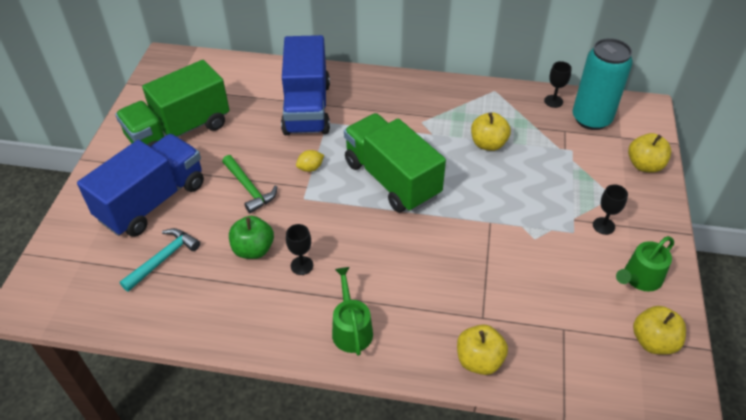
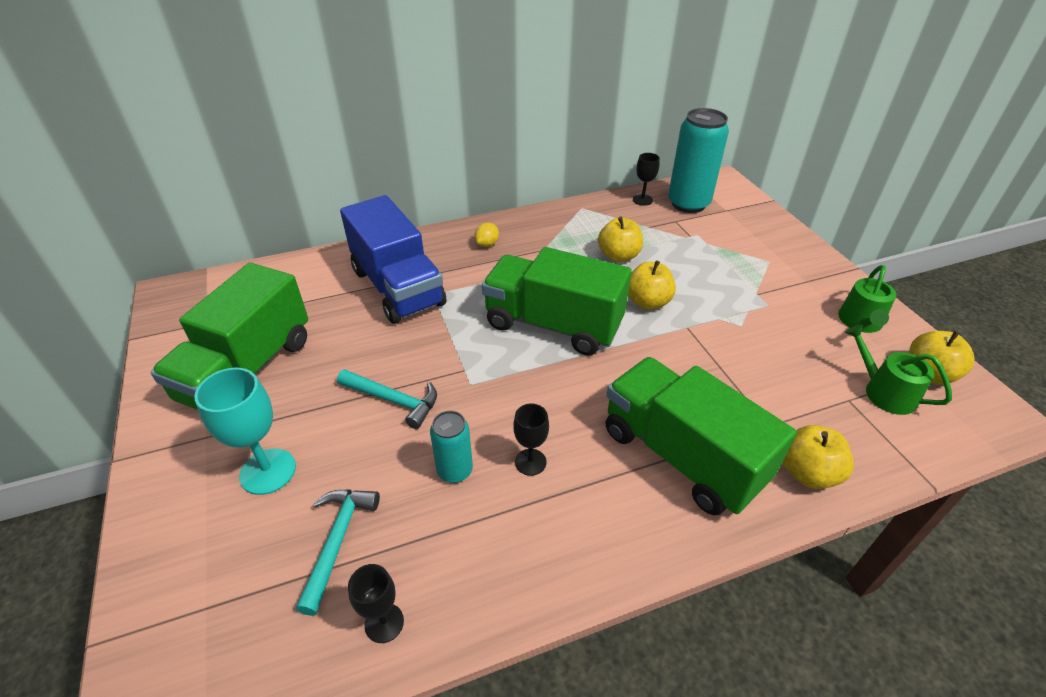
camera: 30 degrees left, 5 degrees down
(152, 201) = (268, 471): blue truck -> turquoise goblet
(249, 188) = (394, 400): green hammer -> turquoise hammer
(253, 249) = (455, 470): green apple -> turquoise can
(310, 168) = (452, 348): yellow lemon -> yellow lemon (487, 244)
(351, 329) = (649, 509): green watering can -> green watering can (884, 392)
(401, 307) = (681, 455): none -> green truck
(603, 226) = (786, 289): black goblet -> black goblet (384, 623)
(644, 165) = (767, 226): yellow apple -> yellow apple (647, 302)

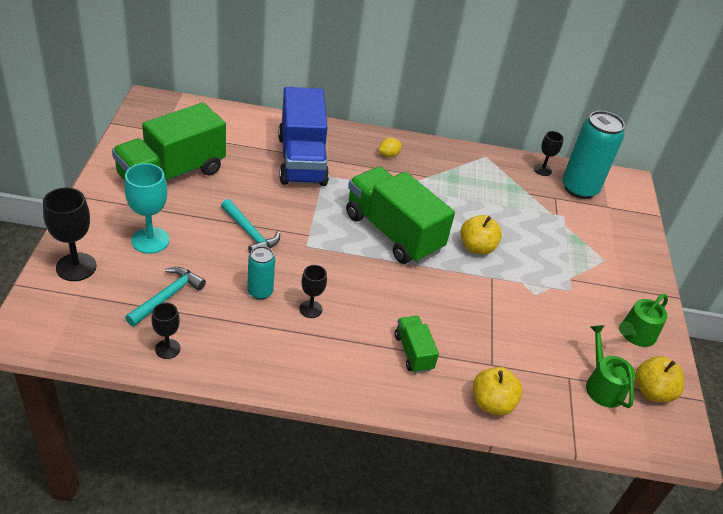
camera: 20 degrees right, 0 degrees up
(177, 565) = (76, 267): none -> black goblet
(618, 256) = (483, 205): yellow apple -> none
(681, 455) = (413, 352): green truck -> green truck, size x0.47

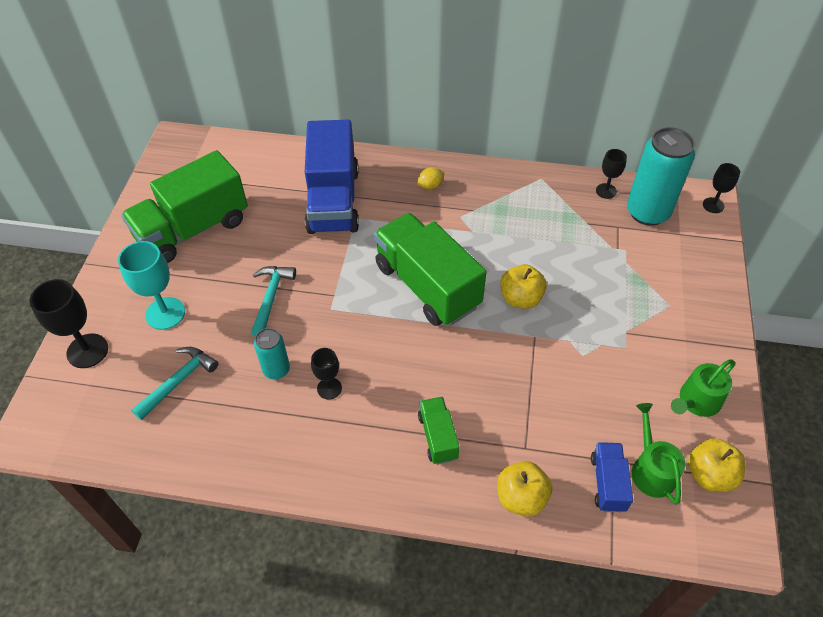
camera: 10 degrees right, 10 degrees up
(167, 349) = (175, 445): black goblet -> black goblet (713, 205)
(250, 233) = (271, 297): turquoise hammer -> turquoise hammer turned 135 degrees counterclockwise
(566, 394) = (608, 483): none -> blue truck

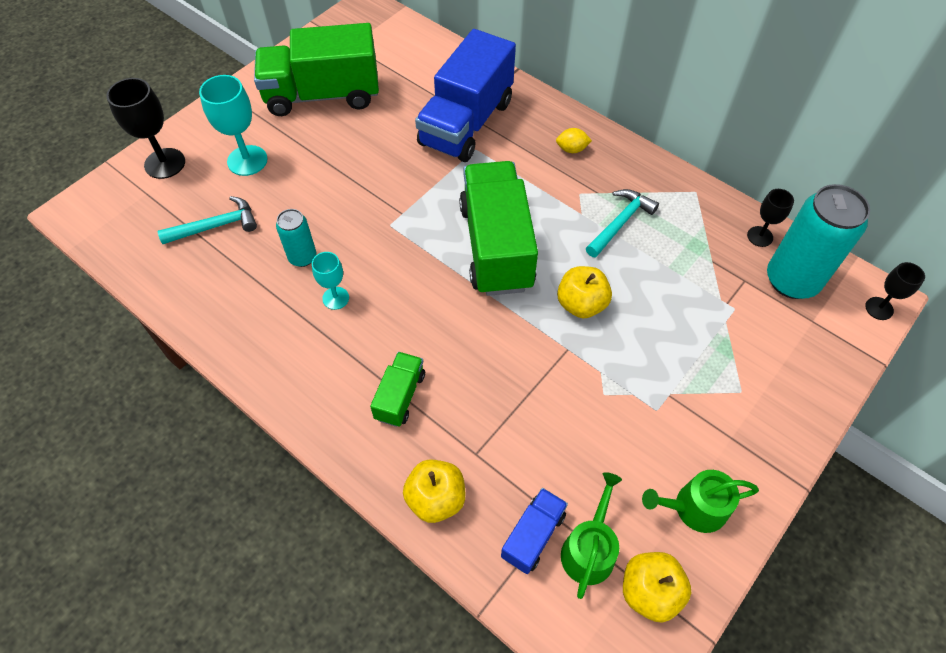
camera: 30 degrees right, 5 degrees up
(271, 297) = (345, 189): turquoise hammer -> turquoise hammer (620, 223)
(329, 388) = (335, 298): black goblet -> turquoise goblet

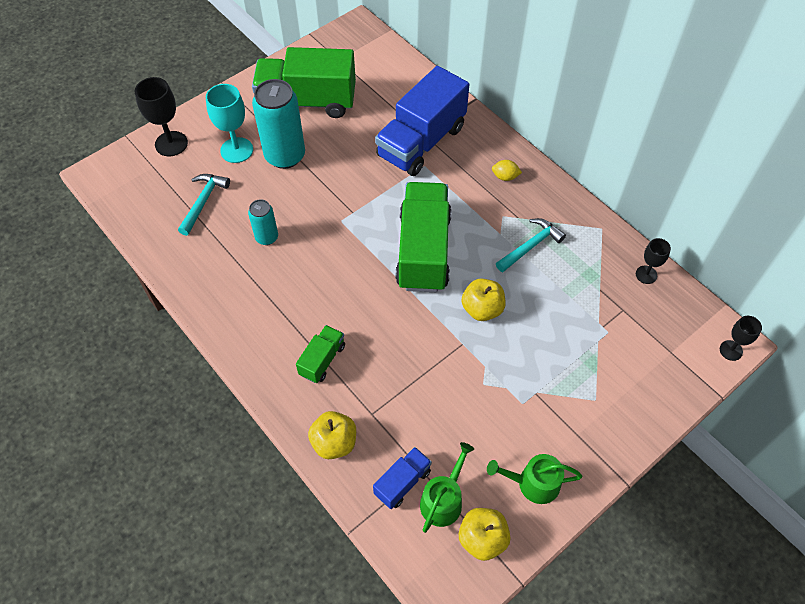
camera: 10 degrees right, 0 degrees up
(216, 226) = (203, 202): turquoise hammer -> turquoise hammer turned 60 degrees counterclockwise
(335, 298) = (287, 274): turquoise goblet -> none
(791, 280) = (663, 316): turquoise can -> turquoise can (285, 156)

